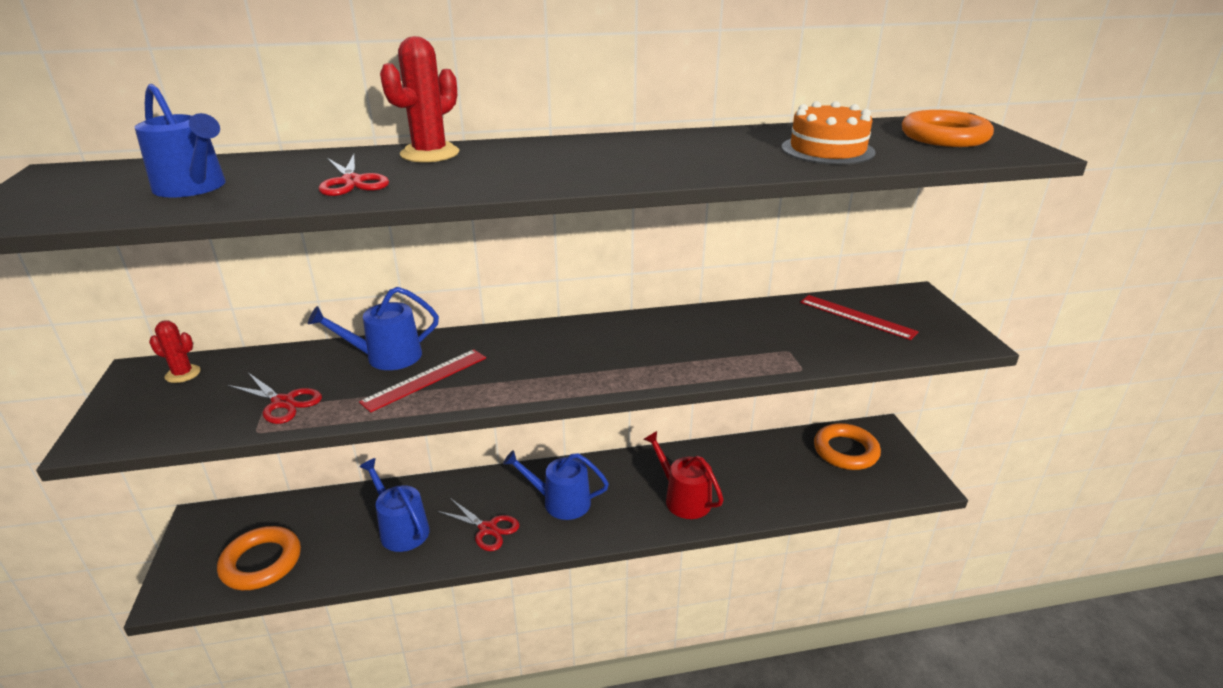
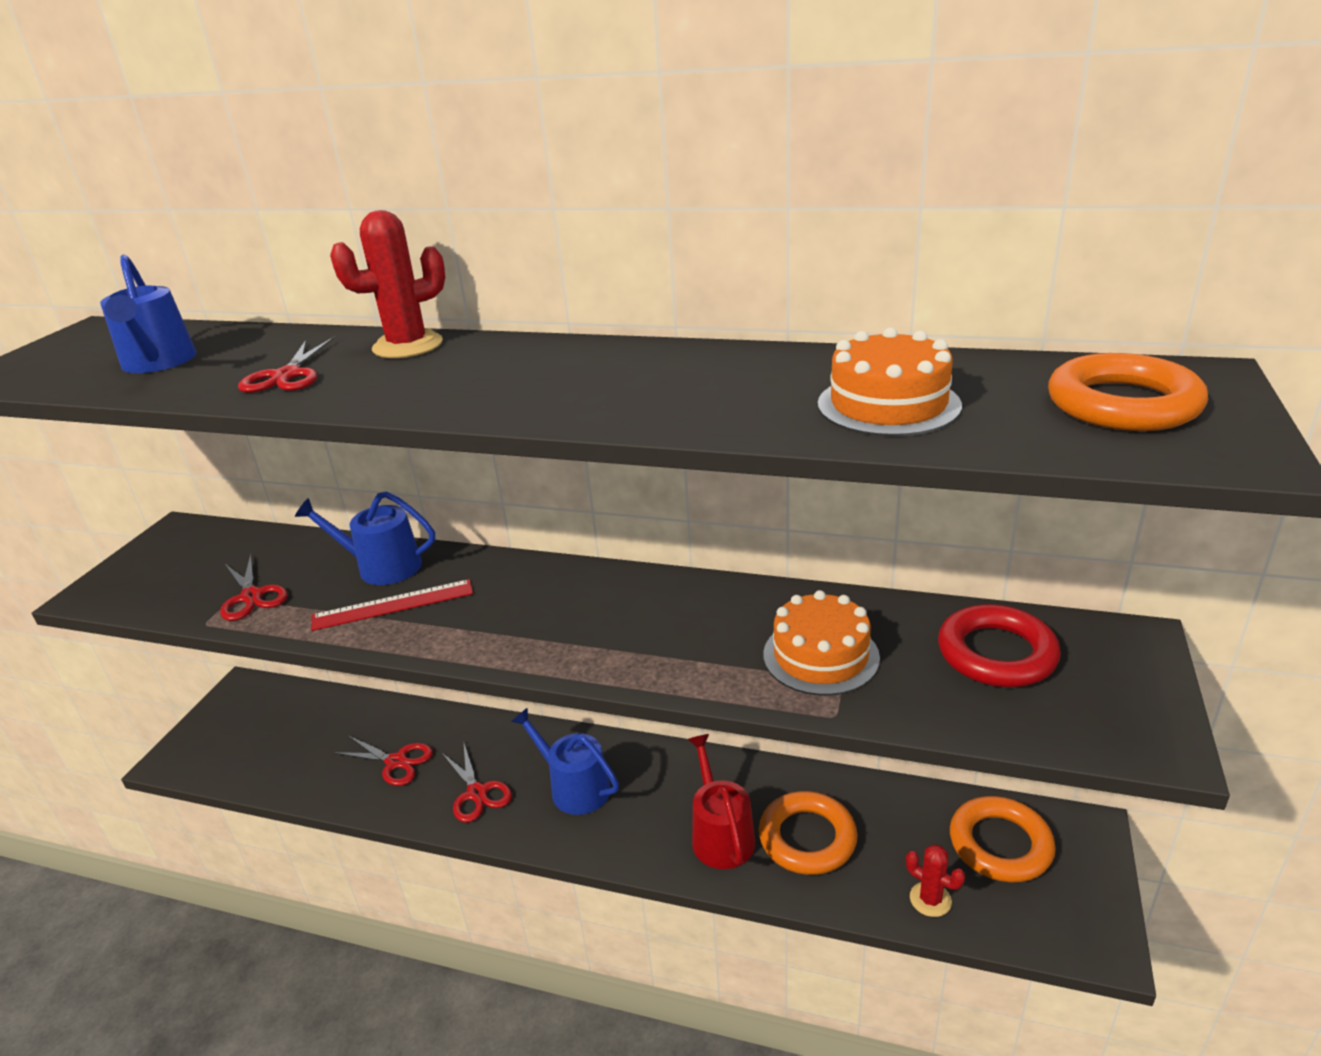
camera: 30 degrees right, 0 degrees up
(183, 374) = (204, 541): red cactus -> red cactus (930, 899)
(261, 562) = (258, 753): orange ring -> orange ring (807, 838)
(401, 529) = (396, 762): blue watering can -> red scissors
(763, 340) = (820, 656): none -> orange cake
(857, 317) = (996, 653): red ruler -> red ring

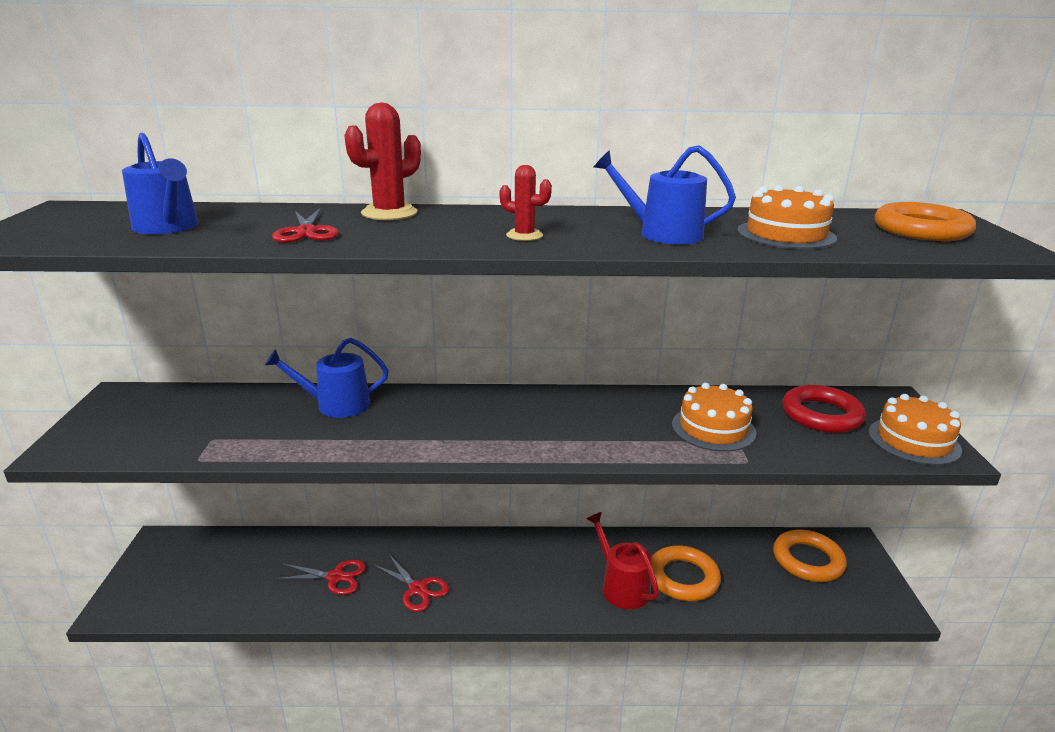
camera: 20 degrees left, 5 degrees down
(252, 596) = (230, 436): red scissors -> none
(393, 605) = (365, 429): red ruler -> none
(574, 787) = (495, 572): blue watering can -> blue watering can (663, 234)
(930, 899) = (782, 602): red cactus -> red cactus (524, 235)
(1116, 716) = (914, 441): none -> orange cake

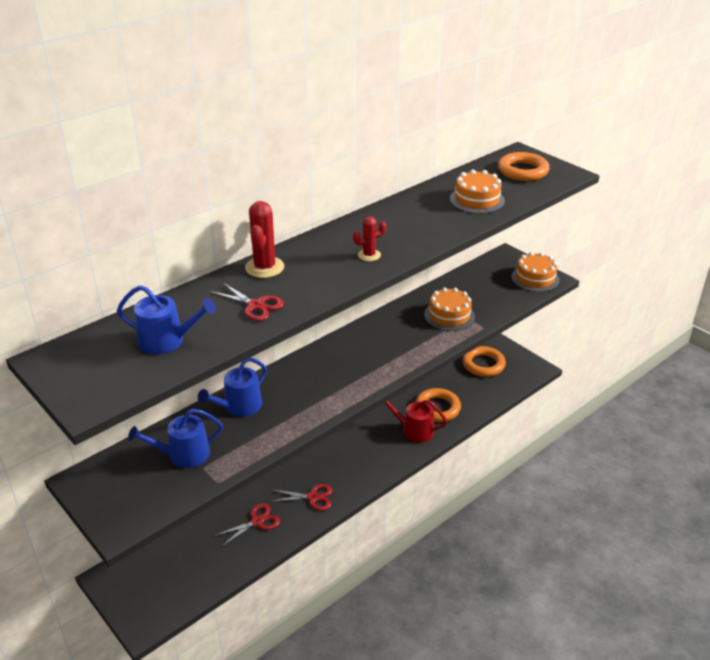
camera: 40 degrees left, 10 degrees up
(663, 234) = (427, 224): blue watering can -> blue watering can (184, 455)
(821, 415) = (486, 282): red ring -> none

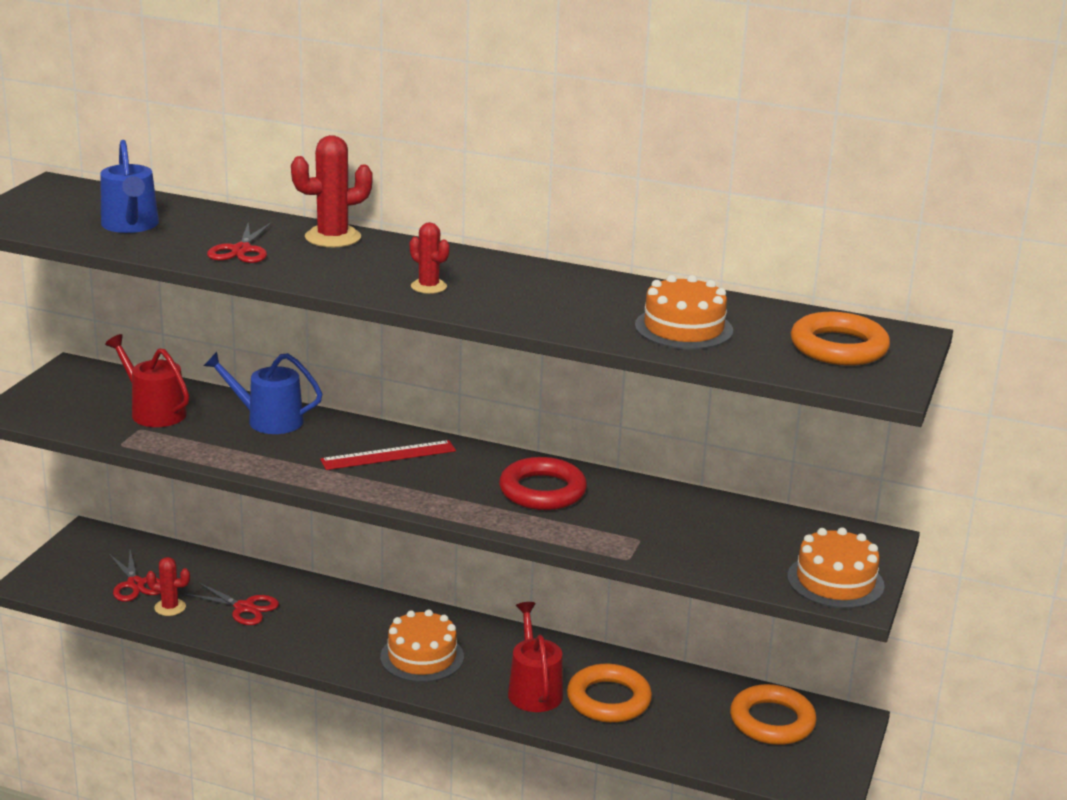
camera: 60 degrees right, 10 degrees down
(184, 455) = (154, 412): blue watering can -> red watering can
(230, 557) = (170, 607): none -> red cactus
(312, 497) = (319, 638): red scissors -> red scissors (135, 584)
(321, 372) = (388, 455): none -> red ruler
(400, 331) = (542, 491): none -> red ring
(449, 315) = (628, 522): orange cake -> orange cake (422, 657)

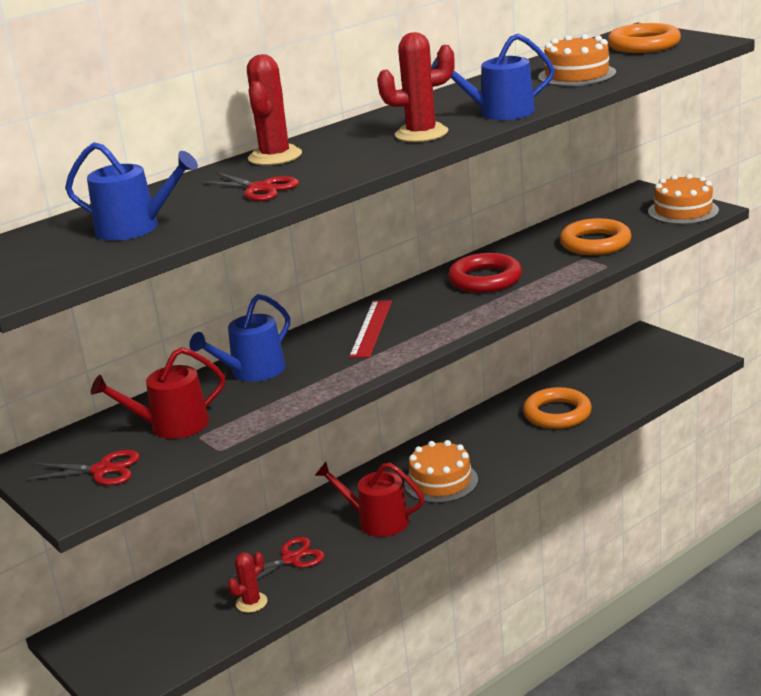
camera: 55 degrees left, 0 degrees up
(135, 584) = (192, 618): red scissors -> red scissors (102, 470)
(428, 287) = (421, 134): red cactus -> red cactus, size x1.65
(518, 311) = (500, 112): none -> blue watering can
(534, 690) = (522, 441): red watering can -> red watering can (377, 521)
(772, 721) = (624, 360): orange ring -> orange ring (595, 243)

